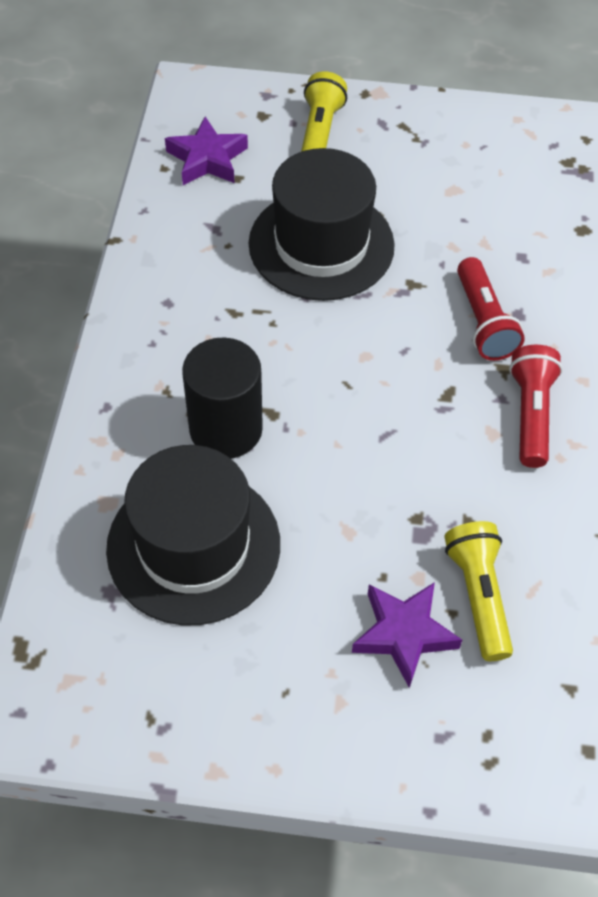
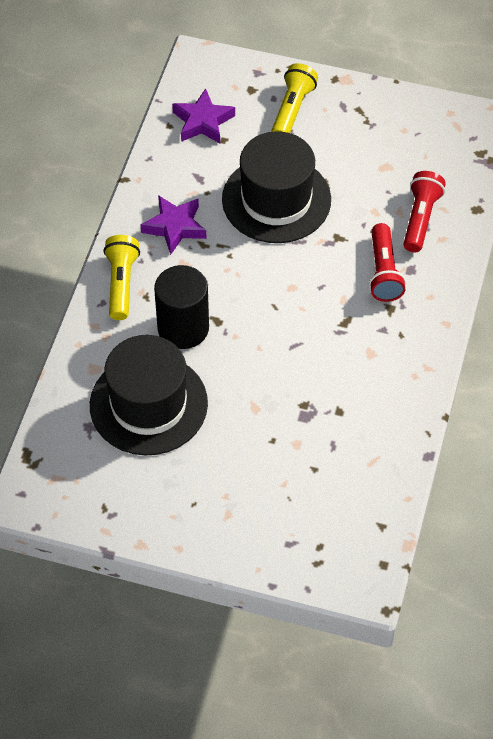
camera: 10 degrees right, 0 degrees up
(404, 634) = (278, 478): purple star -> purple star (175, 227)
(478, 595) = (334, 460): yellow flashlight -> yellow flashlight (121, 283)
(530, 414) = (401, 343): red flashlight -> red flashlight (420, 218)

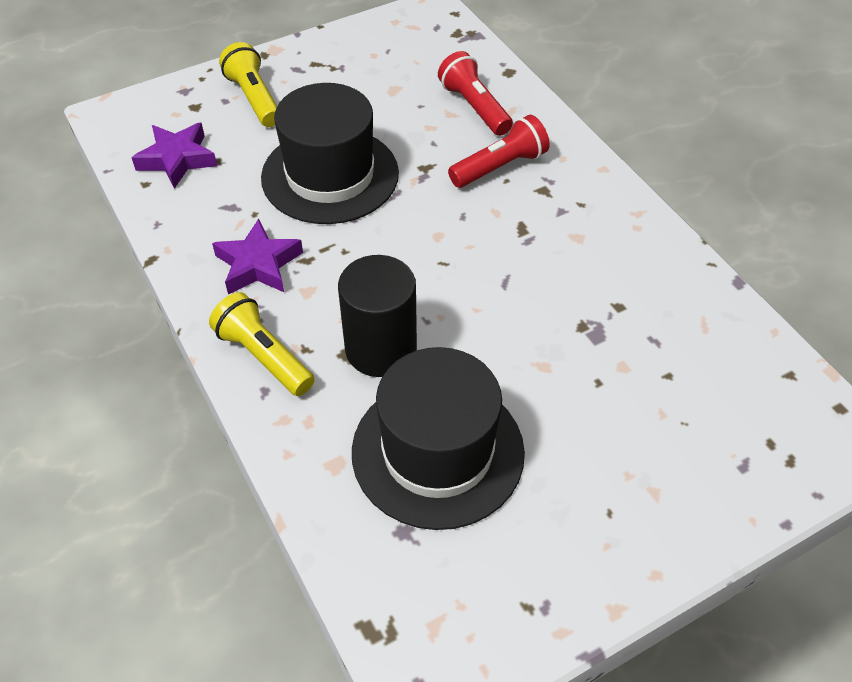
camera: 45 degrees left, 5 degrees down
(383, 272) = (500, 167): red flashlight -> red flashlight turned 75 degrees counterclockwise

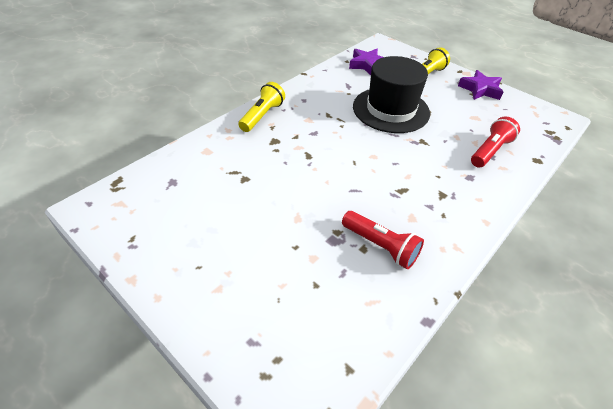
camera: 70 degrees right, 5 degrees down
(258, 264) = (317, 101): purple star -> purple star (480, 89)
(381, 349) = (282, 151): black cylinder -> none
(437, 451) = (223, 184): black hat -> none
(500, 167) = (447, 171): red flashlight -> red flashlight (381, 246)

